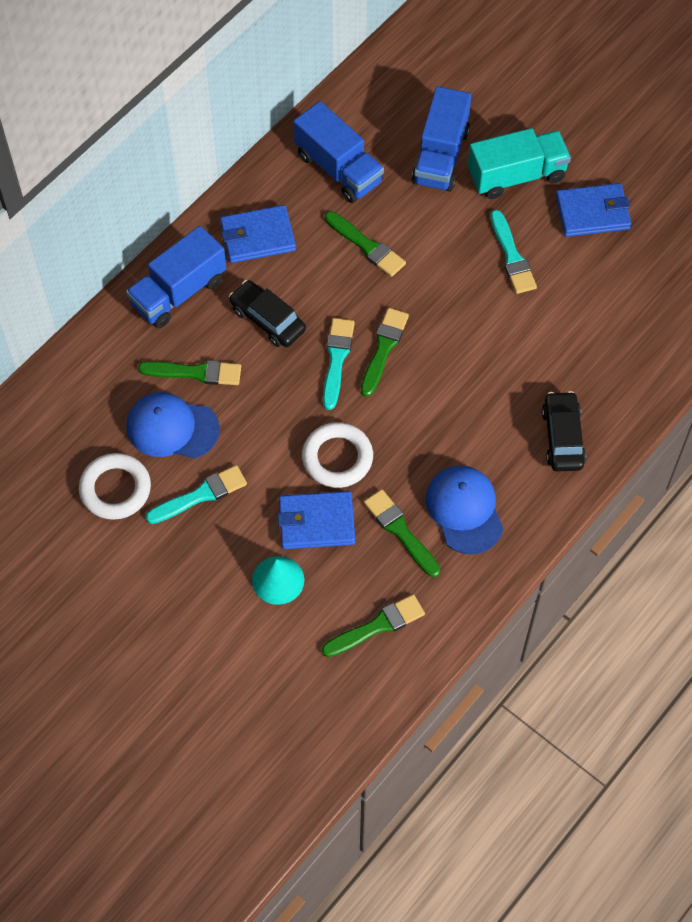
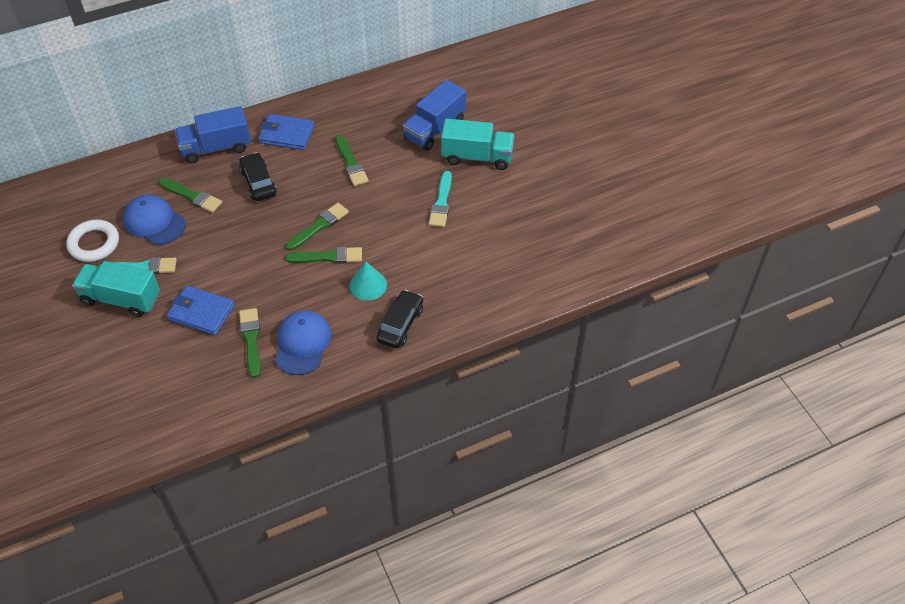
camera: 25 degrees right, 10 degrees down
(204, 547) = (121, 299): none -> turquoise truck
(278, 580) = (151, 337): turquoise cone -> turquoise cone (368, 285)
(337, 359) = (285, 221): turquoise brush -> none
(337, 458) = (243, 279): white ring -> none
(338, 168) = (364, 114): blue truck -> none
(377, 626) = (193, 392): green brush -> green brush (328, 257)
(592, 213) = (514, 196): blue wallet -> none

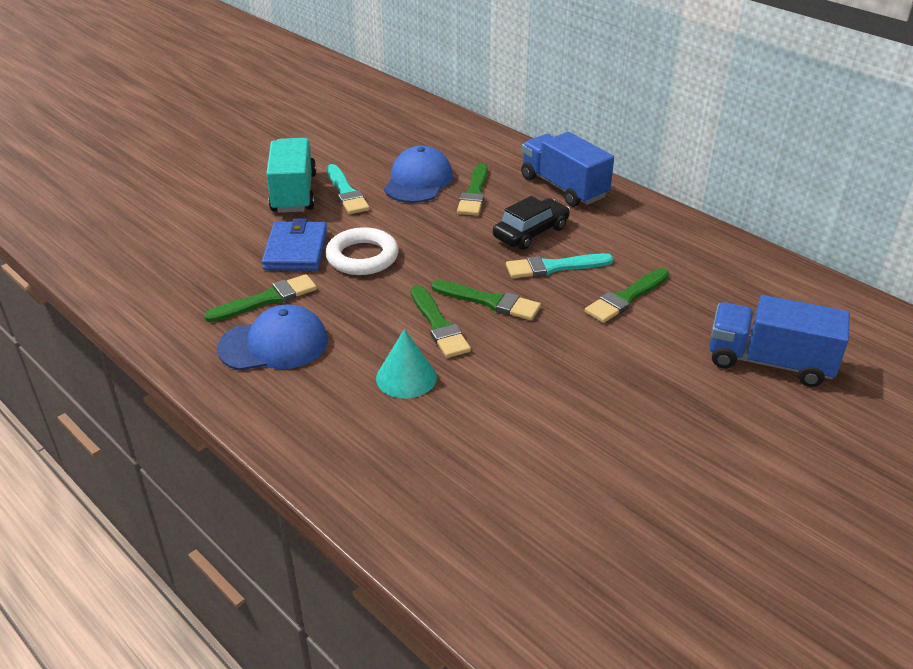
camera: 70 degrees right, 15 degrees down
(94, 243) = (365, 155): white ring -> white ring (362, 257)
(287, 134) = (631, 231): blue wallet -> none
(400, 324) = (345, 433): black car -> none
(441, 202) = (620, 412): turquoise brush -> turquoise brush (554, 267)
(477, 157) = (754, 428): turquoise truck -> none

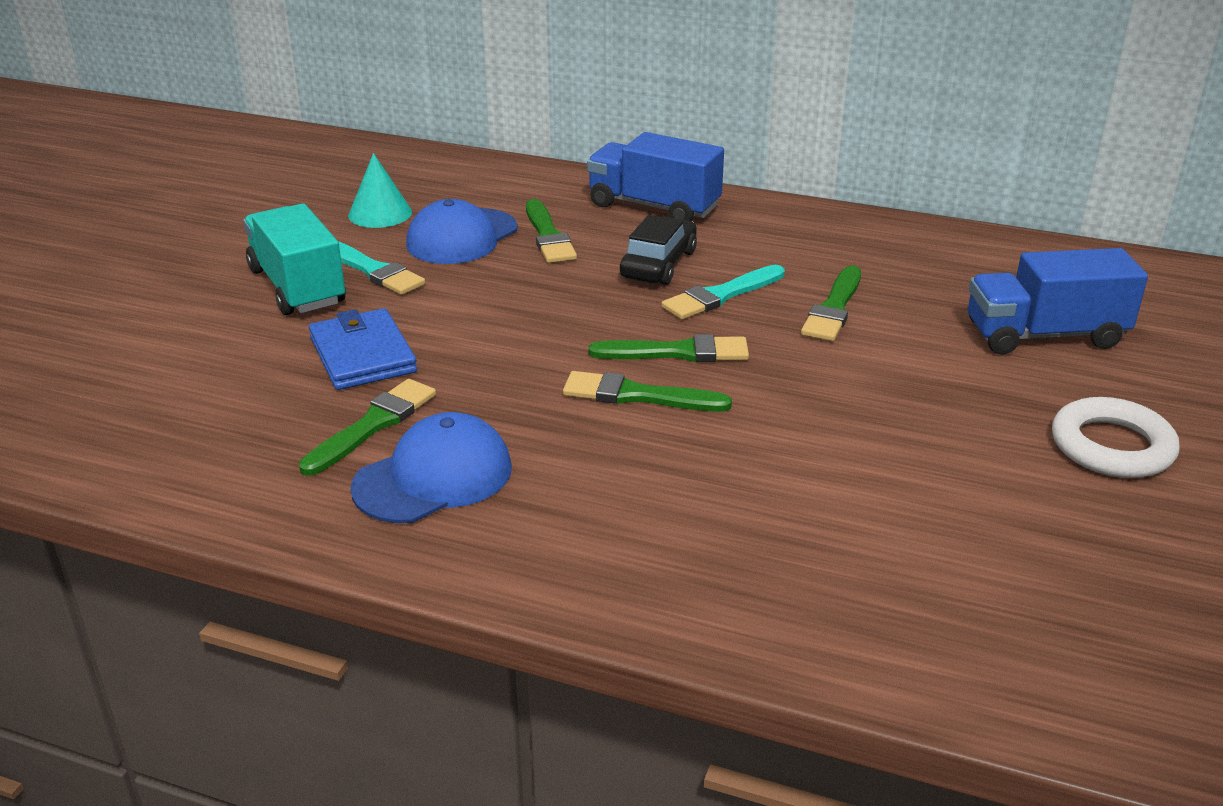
camera: 25 degrees left, 5 degrees down
(362, 257) = (464, 341): white ring -> white ring (1111, 446)
(406, 377) = (650, 466): turquoise cone -> turquoise cone (380, 213)
(418, 181) = (462, 237): blue cap -> blue cap turned 135 degrees counterclockwise
(438, 325) = (637, 395): green brush -> green brush turned 150 degrees clockwise

